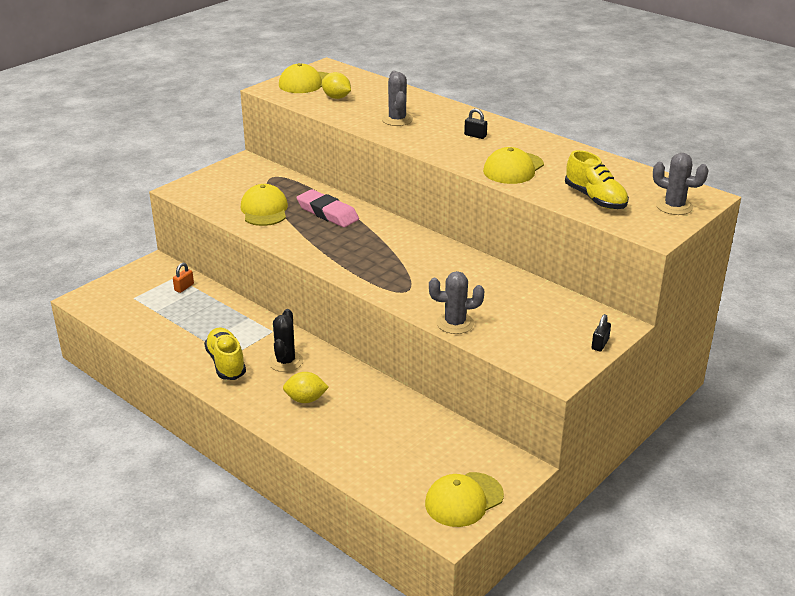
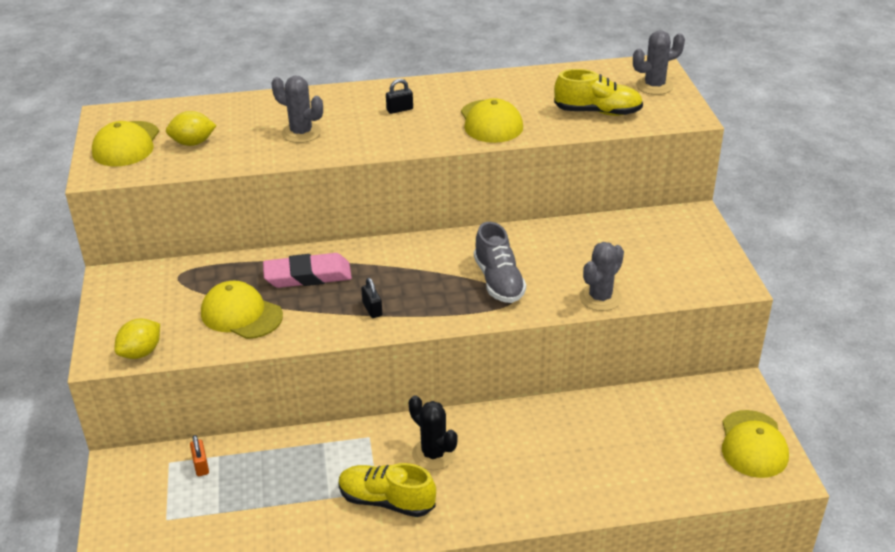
camera: 50 degrees left, 5 degrees up
(306, 399) = (512, 471): yellow lemon -> yellow lemon (141, 352)
(416, 277) = (498, 281): none -> grey shoe
(600, 344) = (712, 239): black padlock -> black padlock (372, 309)

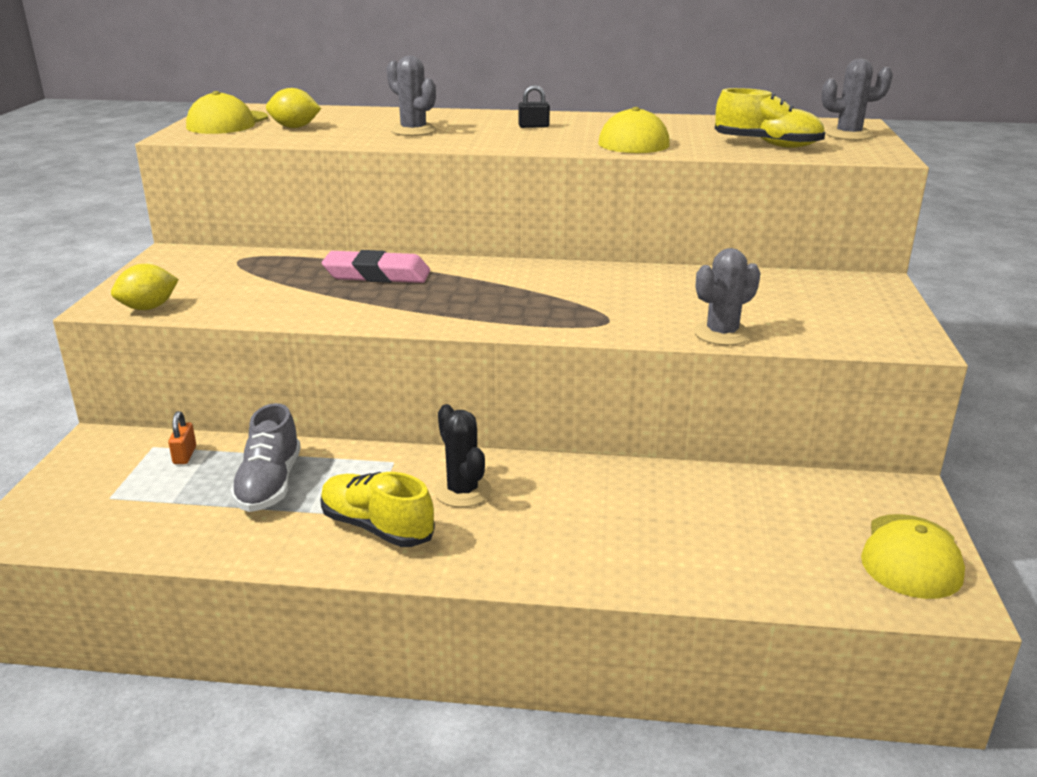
camera: 15 degrees right, 10 degrees down
(241, 314) = (280, 294): yellow cap -> none
(372, 309) = (431, 308): black padlock -> none
(498, 281) = (598, 305): grey shoe -> grey shoe (269, 484)

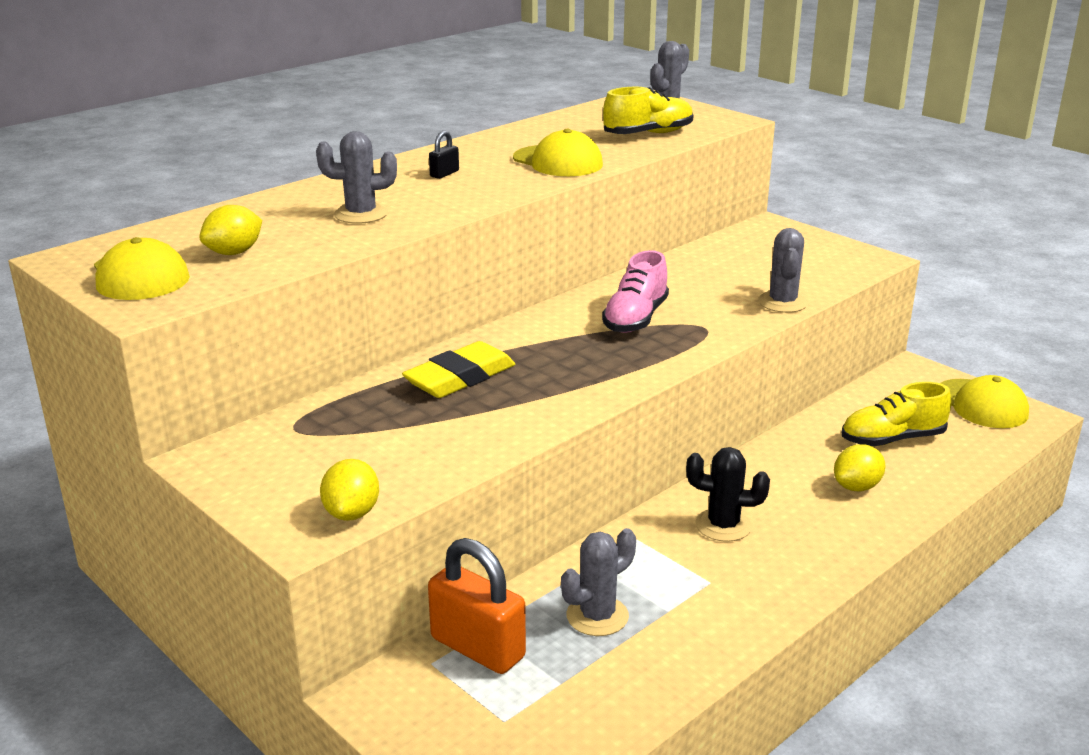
camera: 50 degrees left, 0 degrees up
(185, 455) = (477, 648): orange padlock -> orange padlock, size x2.23
(269, 484) = (597, 616): grey shoe -> grey cactus
(376, 527) = (732, 585): yellow shoe -> yellow shoe (892, 439)
(377, 275) = (460, 378): pink eraser -> yellow eraser
(574, 293) = (635, 319): none -> pink shoe
(621, 535) = (856, 487): none -> yellow lemon

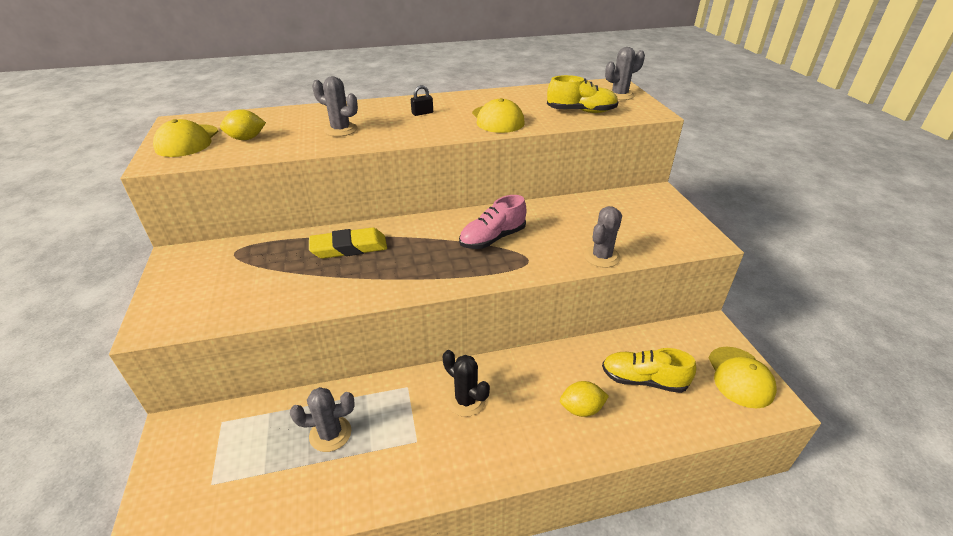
camera: 30 degrees right, 10 degrees up
(352, 513) = (188, 321): yellow lemon -> none
(477, 648) = (251, 423): orange padlock -> none

